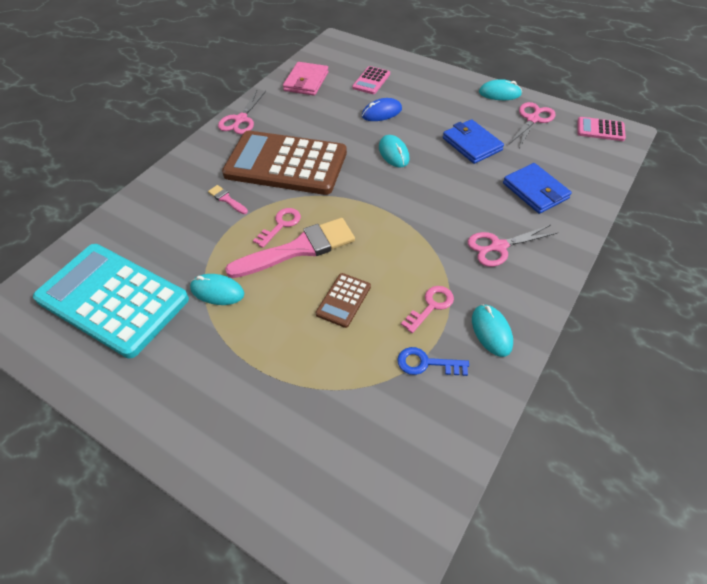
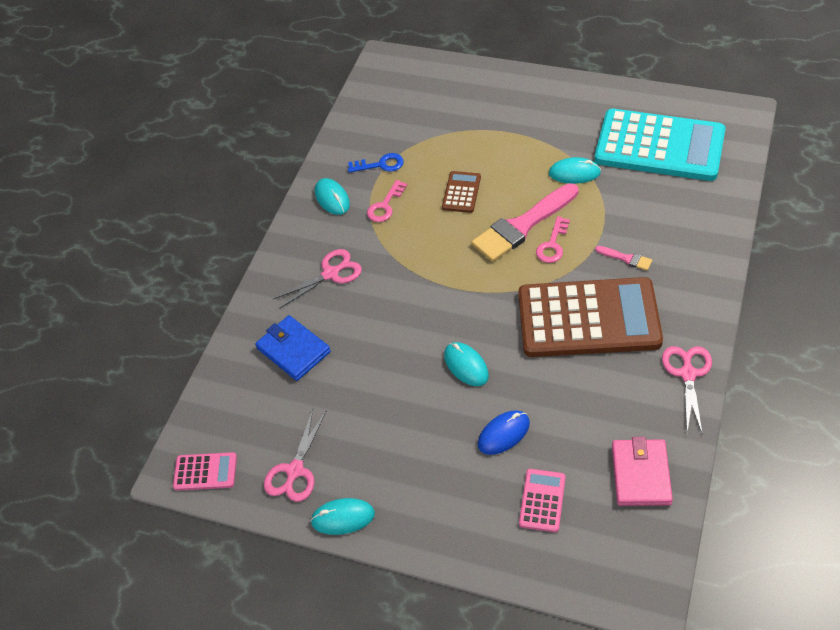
camera: 170 degrees right, 0 degrees up
(472, 144) = (372, 404): blue wallet -> none

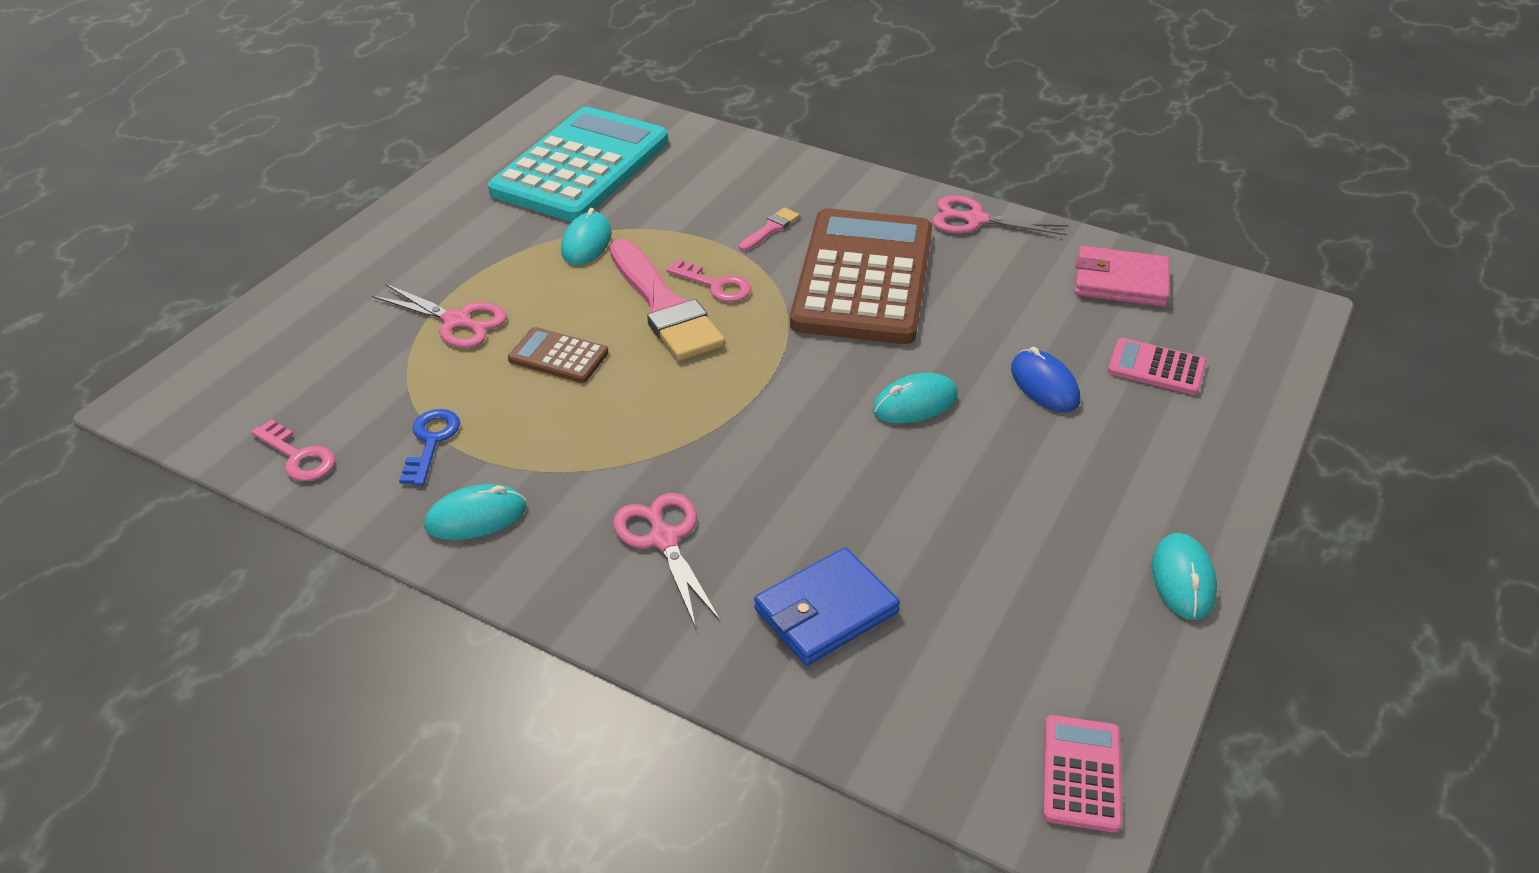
camera: 85 degrees left, 10 degrees down
(295, 471) = (1089, 634): pink scissors -> pink scissors (457, 321)
(385, 205) = (536, 448): pink key -> pink key (298, 456)

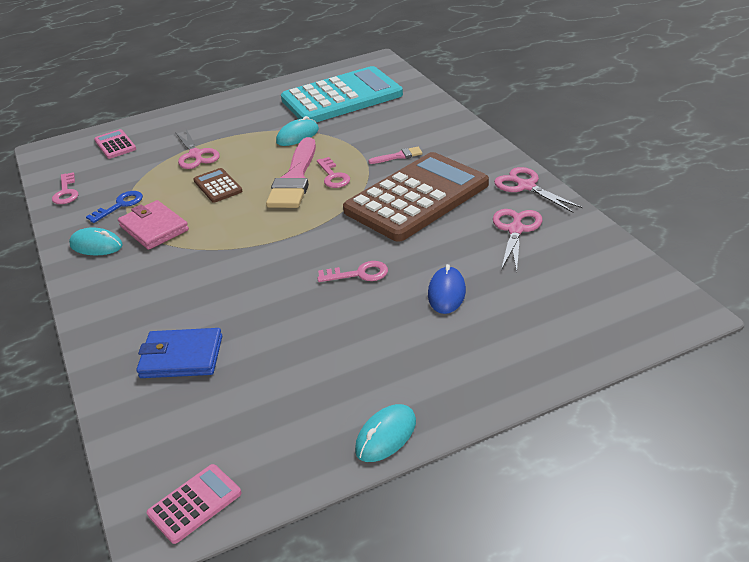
camera: 40 degrees right, 5 degrees down
(664, 539) = (156, 289): pink scissors -> pink scissors (516, 230)
(915, 403) = (359, 274): turquoise mouse -> pink key
(1120, 282) = (576, 252): pink wallet -> pink wallet (154, 228)
(1156, 368) = (532, 310): pink calculator -> pink calculator (115, 145)

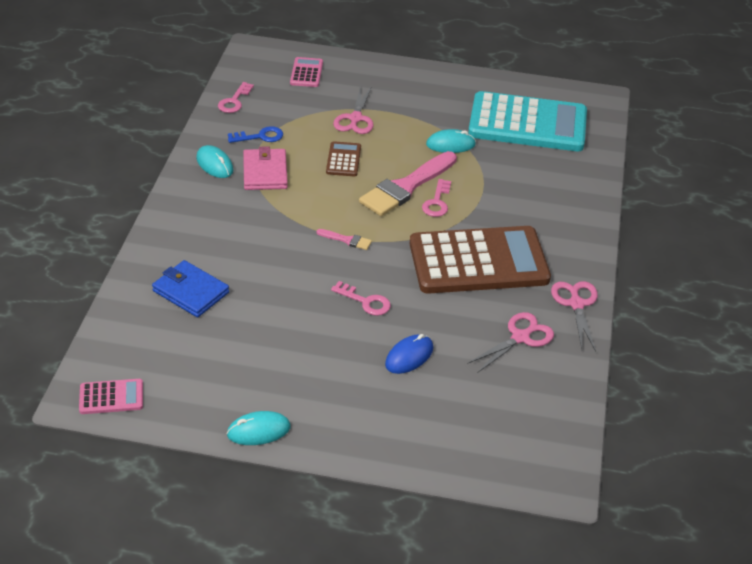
camera: 30 degrees right, 5 degrees up
(398, 156) = (508, 213): pink brush -> pink brush (346, 240)

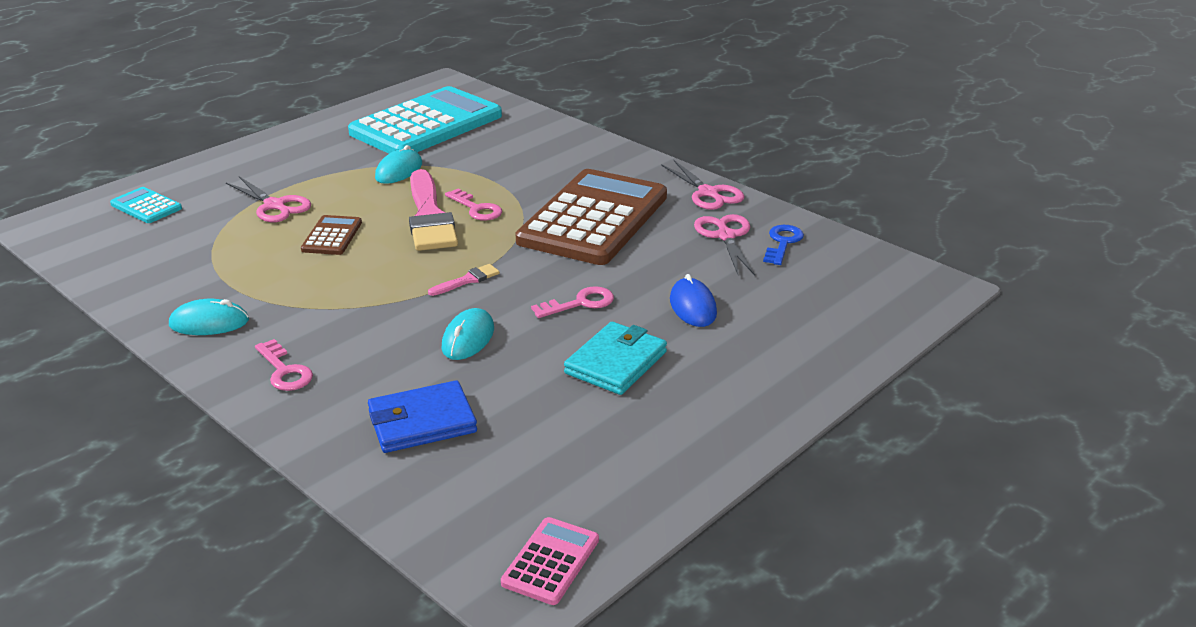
camera: 55 degrees left, 10 degrees down
(234, 101) = (114, 269): pink key -> pink key (285, 371)
(258, 431) = (721, 451): turquoise mouse -> turquoise mouse (468, 338)
(260, 136) = (208, 274): blue key -> blue key (782, 243)
(265, 172) = (278, 293): pink wallet -> none
(306, 73) = (146, 206): pink calculator -> turquoise calculator
(312, 346) = (616, 363): none -> turquoise wallet
(343, 160) = (332, 236): brown calculator -> brown calculator turned 60 degrees clockwise
(576, 304) = (708, 193): pink scissors -> pink scissors turned 150 degrees counterclockwise

